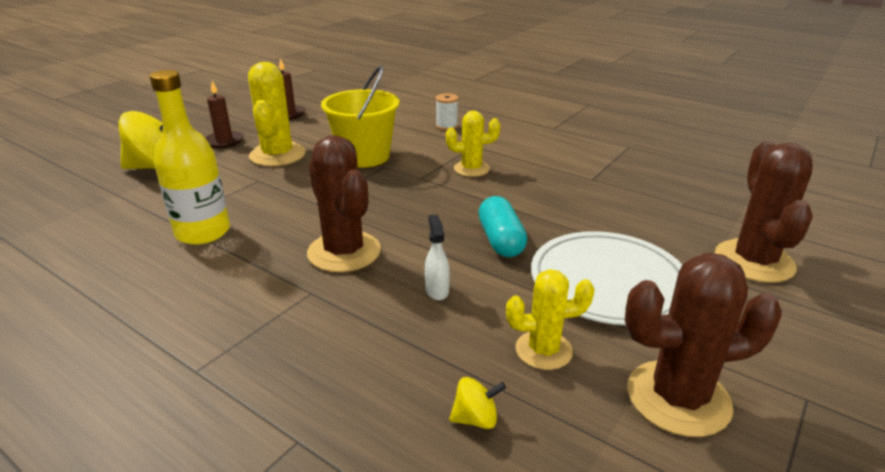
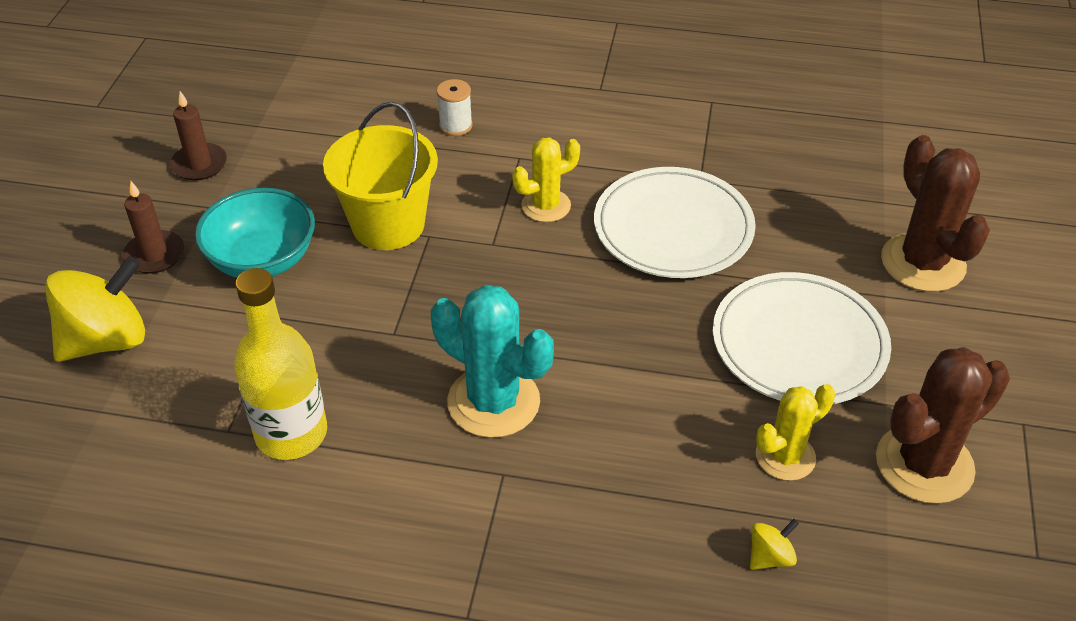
camera: 25 degrees left, 15 degrees up
(277, 155) = (262, 259): yellow cactus -> turquoise bowl
(344, 252) = (493, 402): brown cactus -> turquoise cactus
(437, 290) = (636, 420): white spray bottle -> none
(501, 240) = (657, 320): turquoise capsule -> none
(553, 197) = (673, 228): none -> white plate

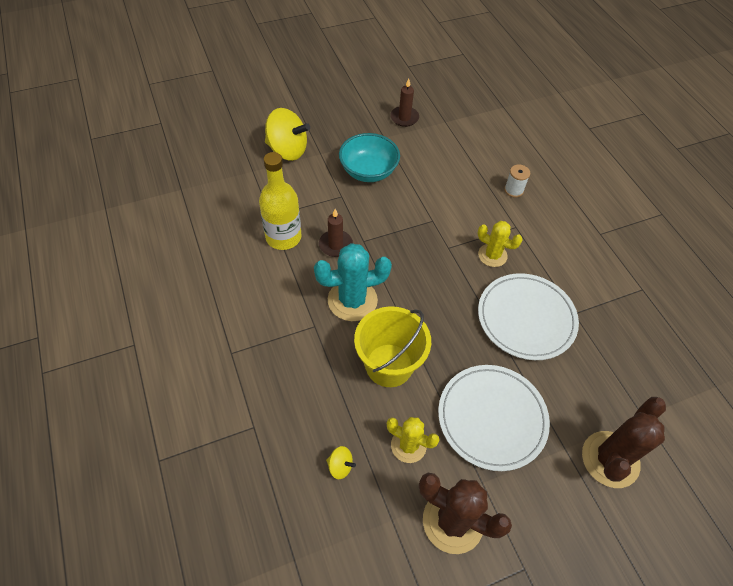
camera: 55 degrees right, 10 degrees up
(155, 255) = (342, 136): brown candle -> brown candle (335, 245)
(388, 225) = (426, 202): yellow bucket -> yellow bucket (389, 365)
(493, 402) = (352, 300): turquoise cactus -> turquoise cactus turned 75 degrees clockwise

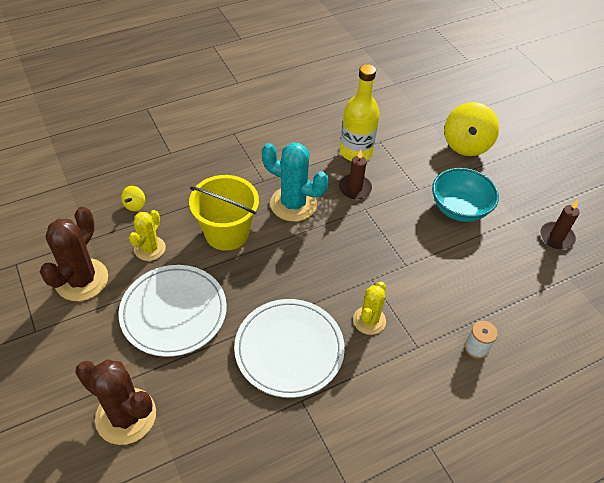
camera: 85 degrees right, 5 degrees down
(352, 300) = (293, 204): turquoise cactus -> turquoise cactus turned 45 degrees counterclockwise

